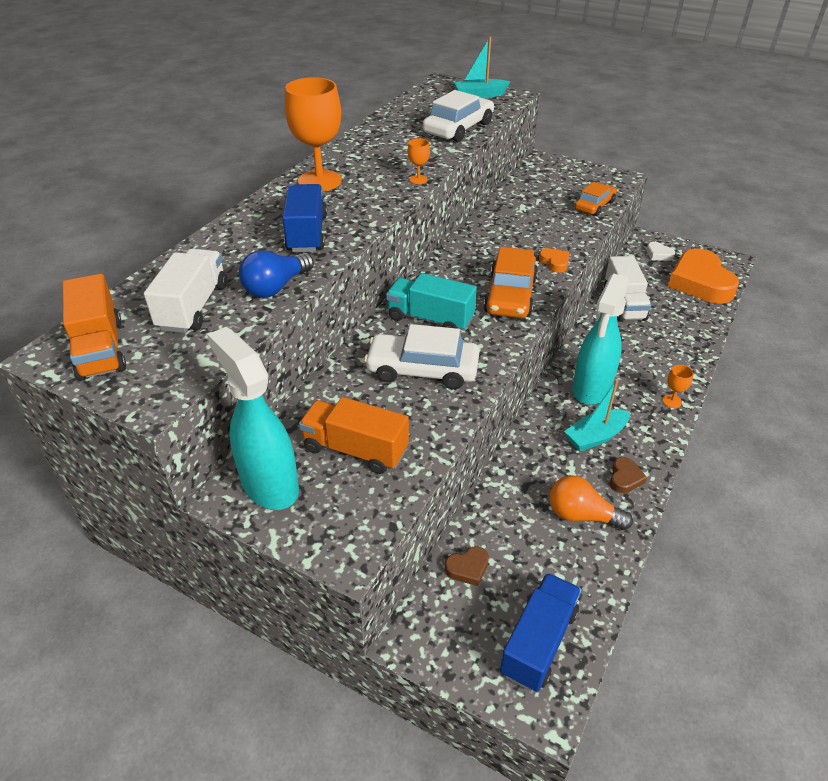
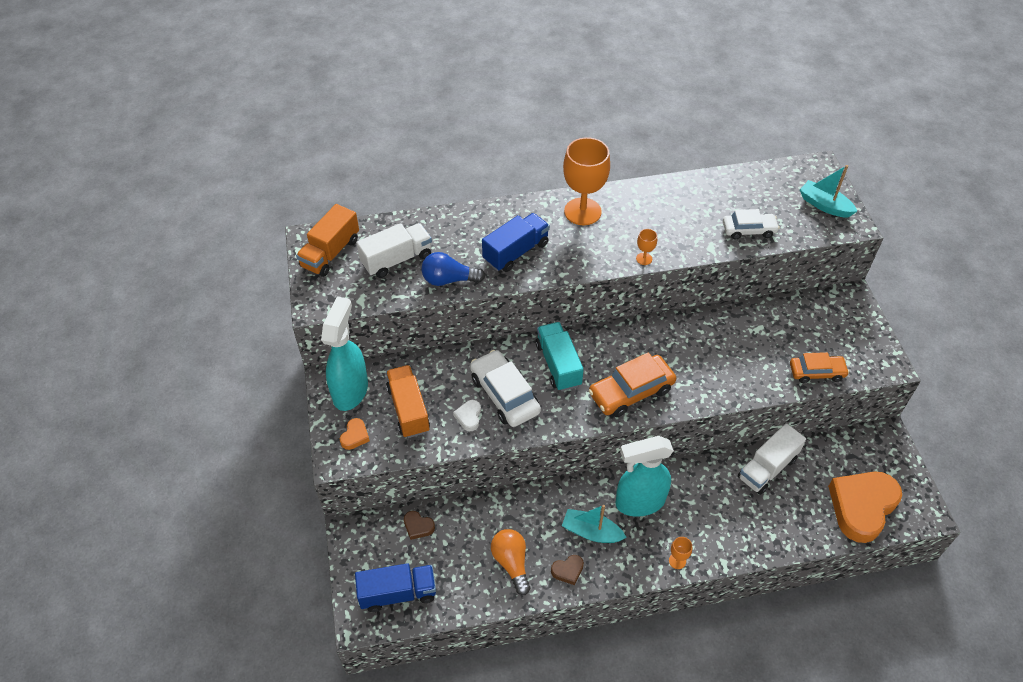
camera: 50 degrees right, 10 degrees up
(458, 128) = (749, 230): white car -> white car, size x0.65
(554, 262) = (702, 393): orange heart -> orange heart (355, 436)
(658, 254) = (871, 456): white heart -> white heart (469, 417)

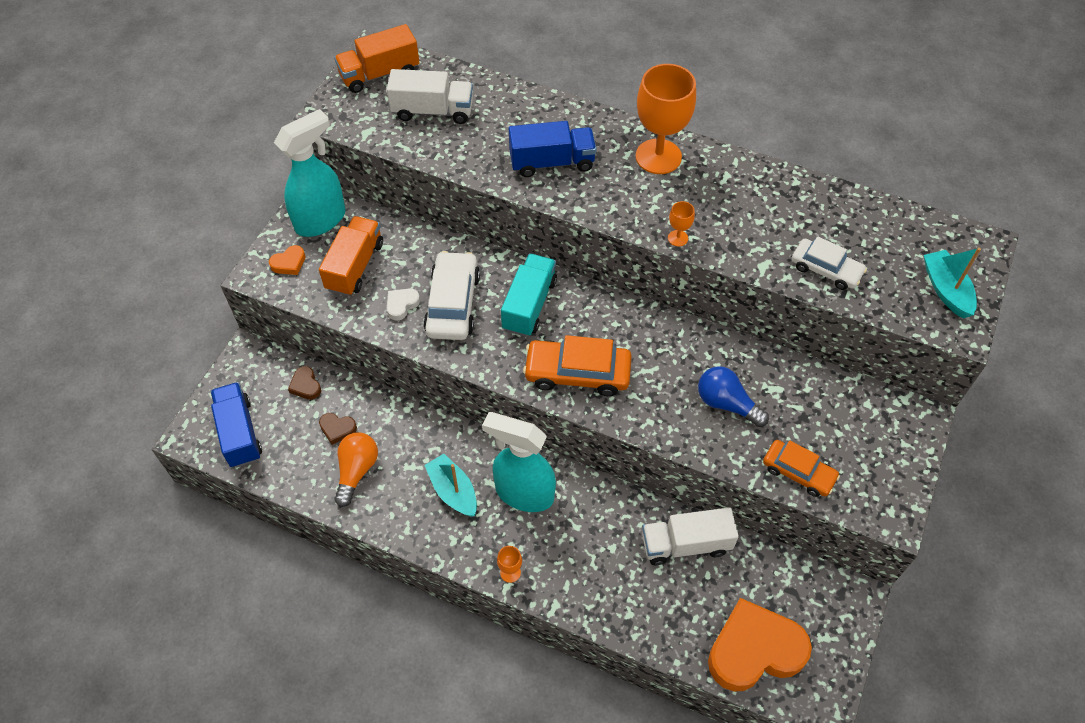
camera: 35 degrees right, 5 degrees up
(398, 593) = (239, 433): blue truck -> blue truck turned 135 degrees counterclockwise
(449, 280) = (463, 155): blue light bulb -> blue light bulb (726, 403)
(568, 570) = (400, 512): brown heart -> brown heart (337, 429)

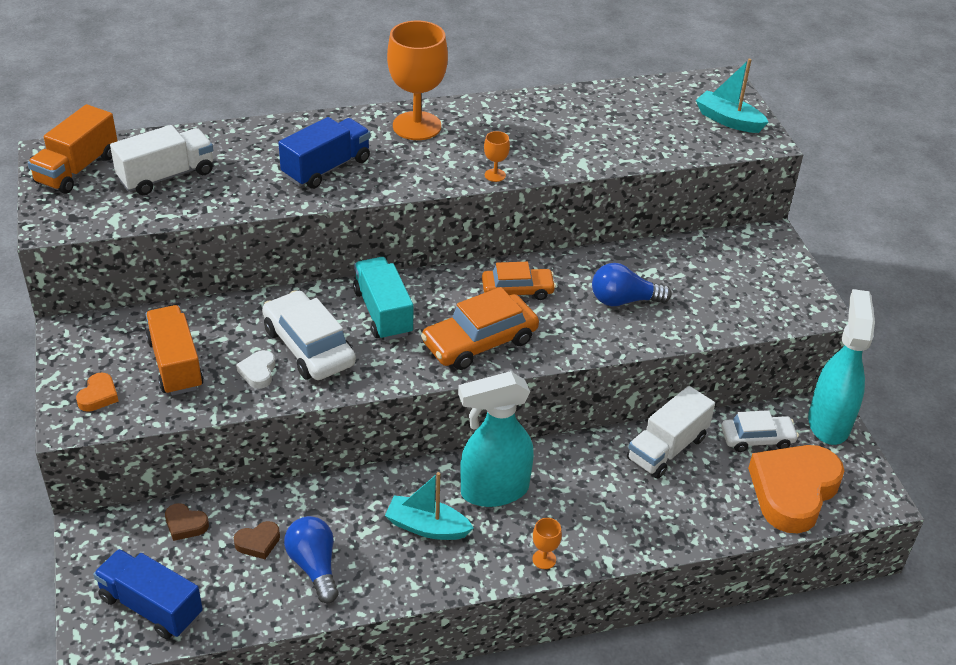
camera: 40 degrees left, 15 degrees down
(321, 220) = (97, 344): turquoise spray bottle -> turquoise spray bottle (828, 422)
(356, 471) = (314, 566): orange light bulb -> blue light bulb
(798, 472) = (725, 319): orange car -> orange car (517, 290)
(826, 269) = (631, 145): white car -> white car (757, 439)

